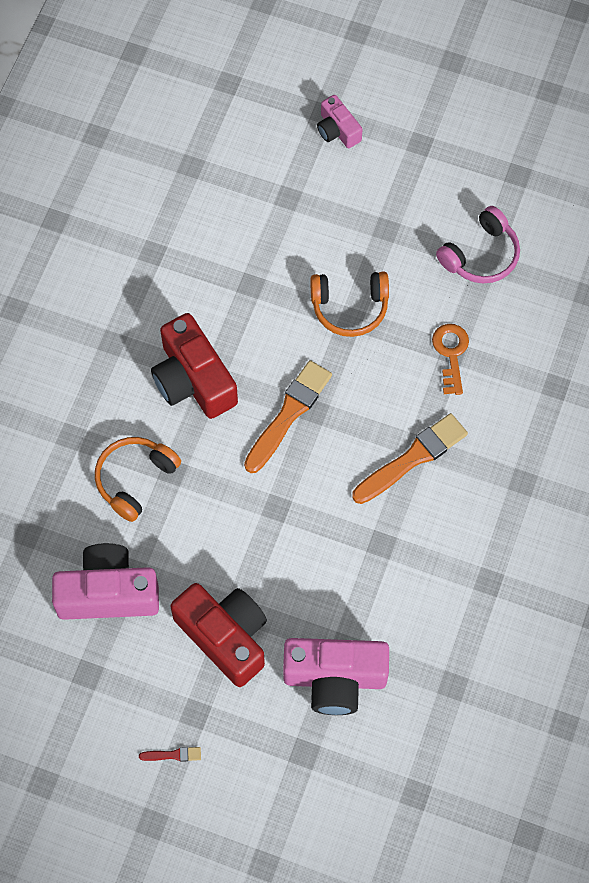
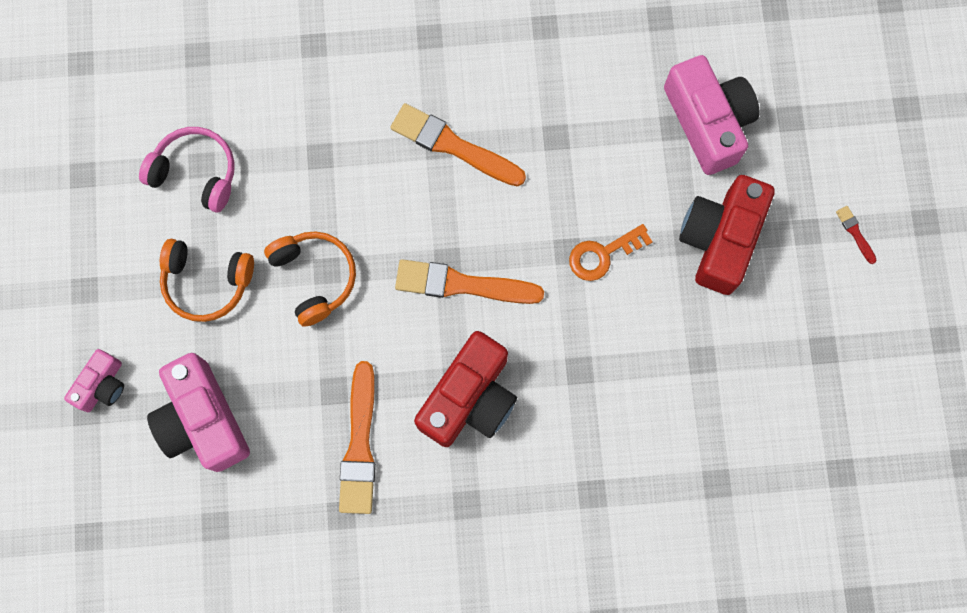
camera: 115 degrees left, 10 degrees up
(108, 593) = (735, 371): pink camera -> pink camera (203, 420)
(135, 479) = (606, 404): orange headphones -> orange headphones (207, 282)
(198, 286) = (359, 445): none -> orange brush
(451, 353) = (322, 156): orange key -> orange key (602, 254)

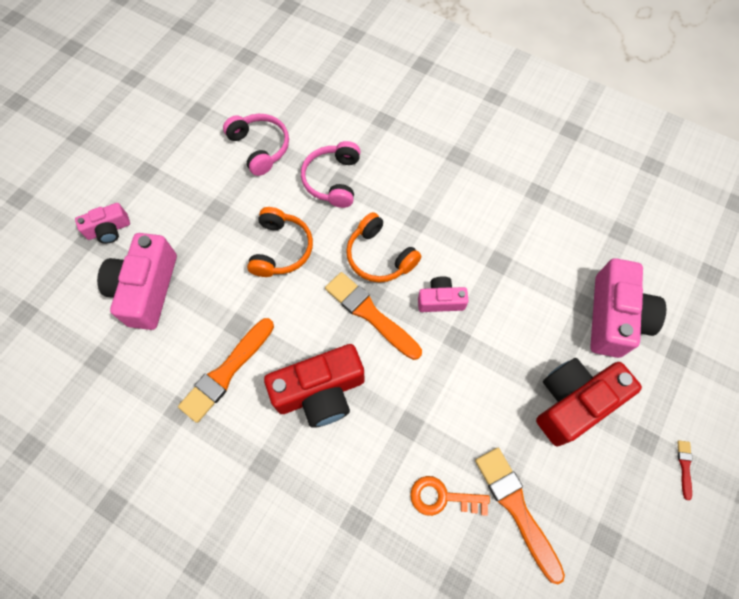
camera: 35 degrees right, 10 degrees down
(207, 282) = (216, 211): orange headphones -> orange headphones (379, 256)
(310, 158) = (333, 180): none -> pink headphones
(453, 145) = (426, 226): orange brush -> orange brush (516, 508)
(524, 220) = (440, 300): none -> pink camera
(602, 254) = (479, 357): orange key -> orange key (442, 497)

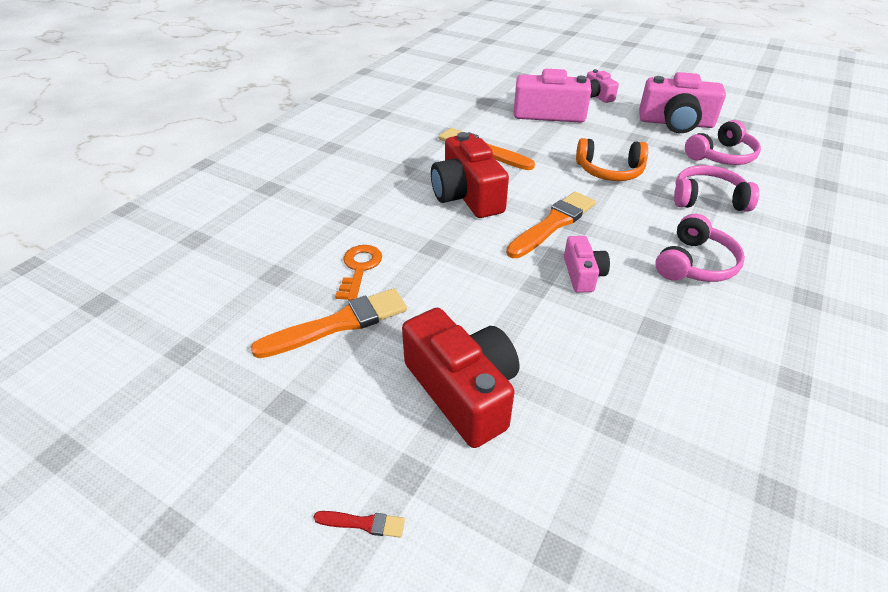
camera: 90 degrees right, 25 degrees down
(379, 256) = (624, 230): orange headphones -> none
(423, 215) = (695, 264): none -> pink headphones
(614, 317) = (603, 459): pink camera -> pink camera (675, 123)

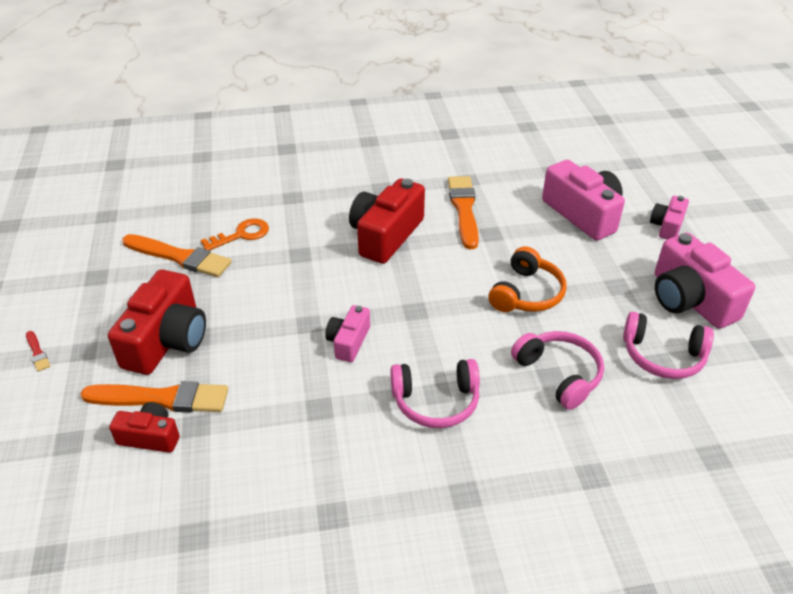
camera: 50 degrees right, 0 degrees up
(553, 224) = (400, 297): orange brush -> orange brush (162, 398)
(583, 274) = (348, 342): pink camera -> pink camera turned 150 degrees clockwise
(605, 469) = (150, 437): none -> red camera
(609, 171) = (527, 293): orange headphones -> orange headphones turned 120 degrees counterclockwise

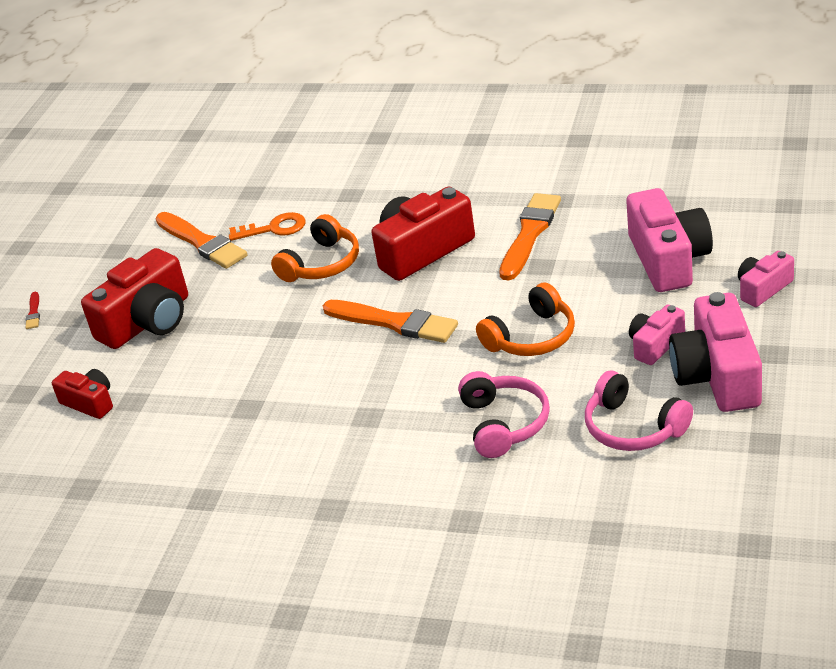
camera: 30 degrees right, 5 degrees down
(162, 398) = (116, 372): orange brush -> orange brush (394, 323)
(305, 259) = (322, 264): none -> orange headphones
(348, 342) = (313, 353): pink camera -> pink camera (655, 345)
(436, 402) = (360, 424): pink headphones -> none

